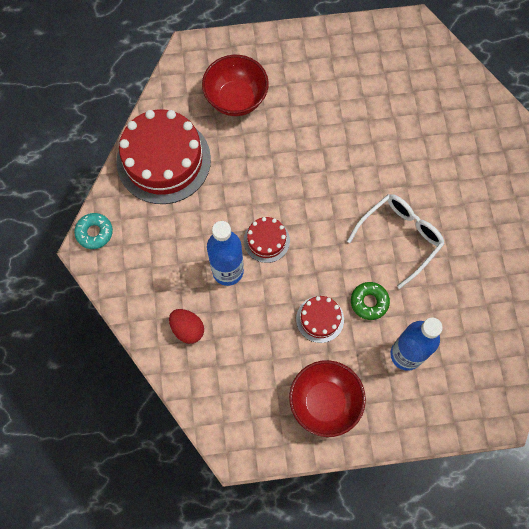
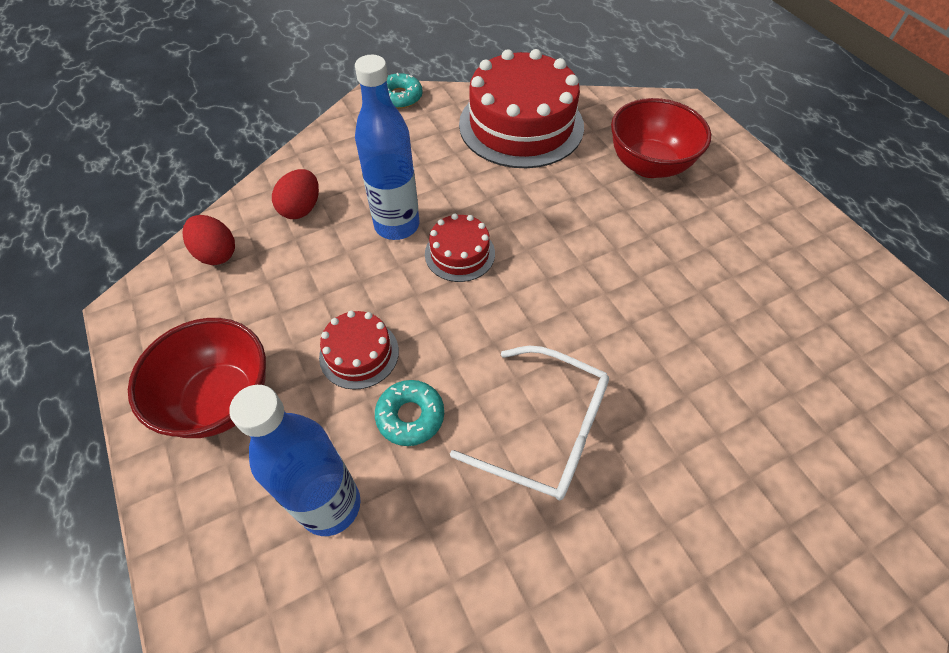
camera: 70 degrees right, 15 degrees down
(208, 392) = (216, 253): none -> red egg
(369, 302) = (410, 416): green donut -> turquoise donut

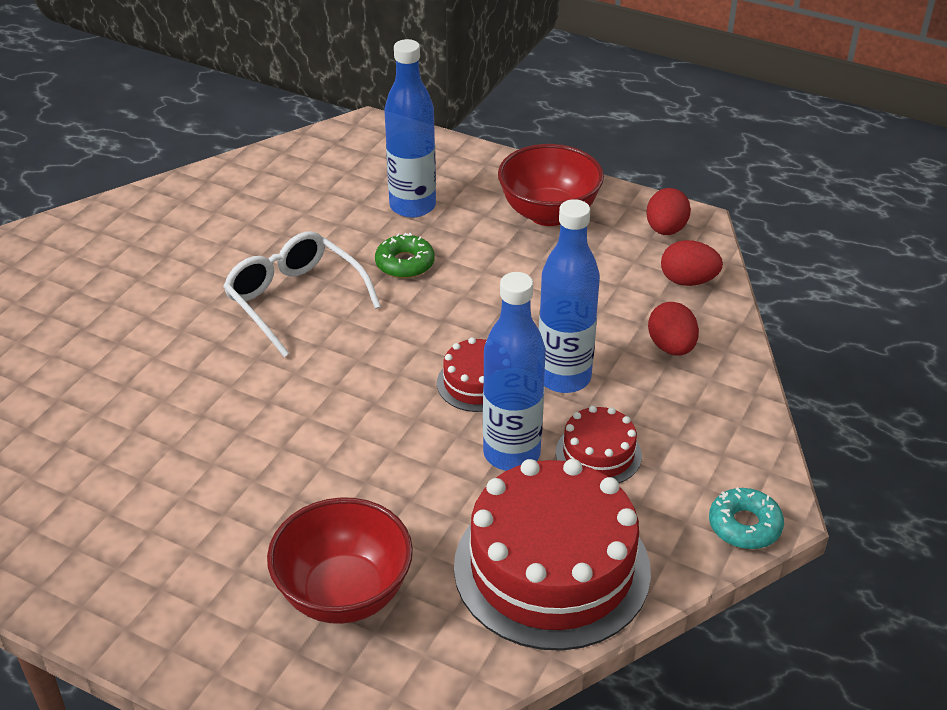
camera: 145 degrees right, 15 degrees down
(159, 314) = (665, 230): none -> red egg
(359, 353) = (483, 277): red cake -> red cake (598, 454)
(410, 416) = (405, 263): turquoise donut -> green donut
(484, 193) = (511, 453): none -> blue bottle
(547, 431) = (294, 299): white glasses -> white glasses turned 60 degrees clockwise

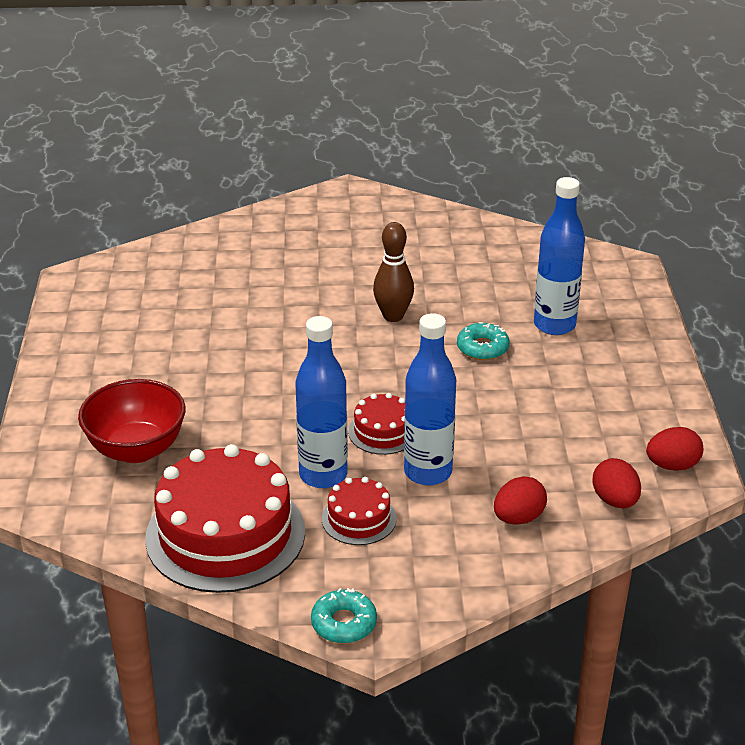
camera: 60 degrees right, 5 degrees down
(294, 299) = (393, 316): white glasses -> brown bowling pin
(405, 263) = (482, 348): green donut -> turquoise donut
(548, 213) = (622, 394): red bowl -> none

